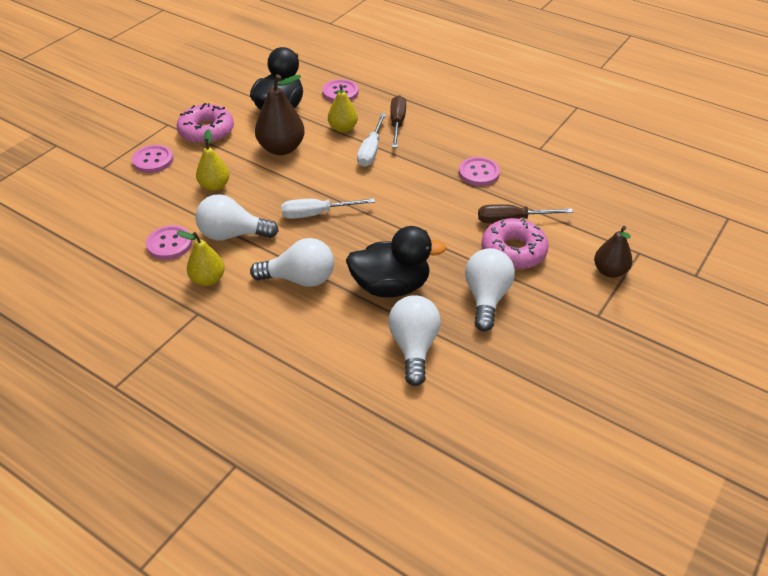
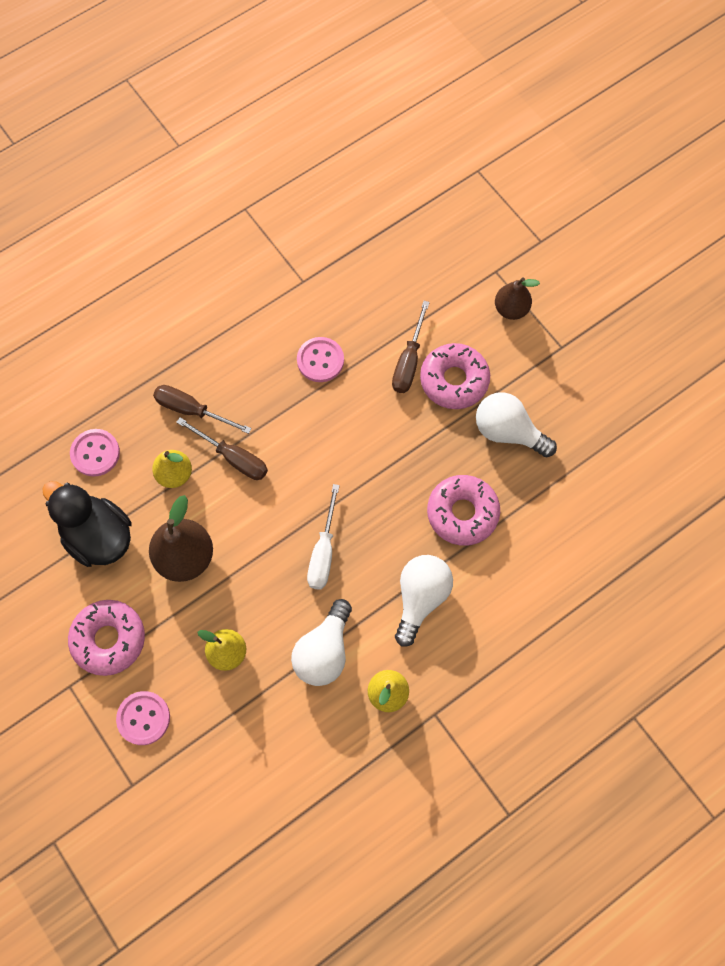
camera: 70 degrees left, 25 degrees up
(169, 244) = (314, 725): pink button -> none
(371, 151) = (233, 457): white screwdriver -> brown screwdriver
(391, 286) = (462, 513): black duck -> pink donut
(414, 347) = (548, 520): white light bulb -> none

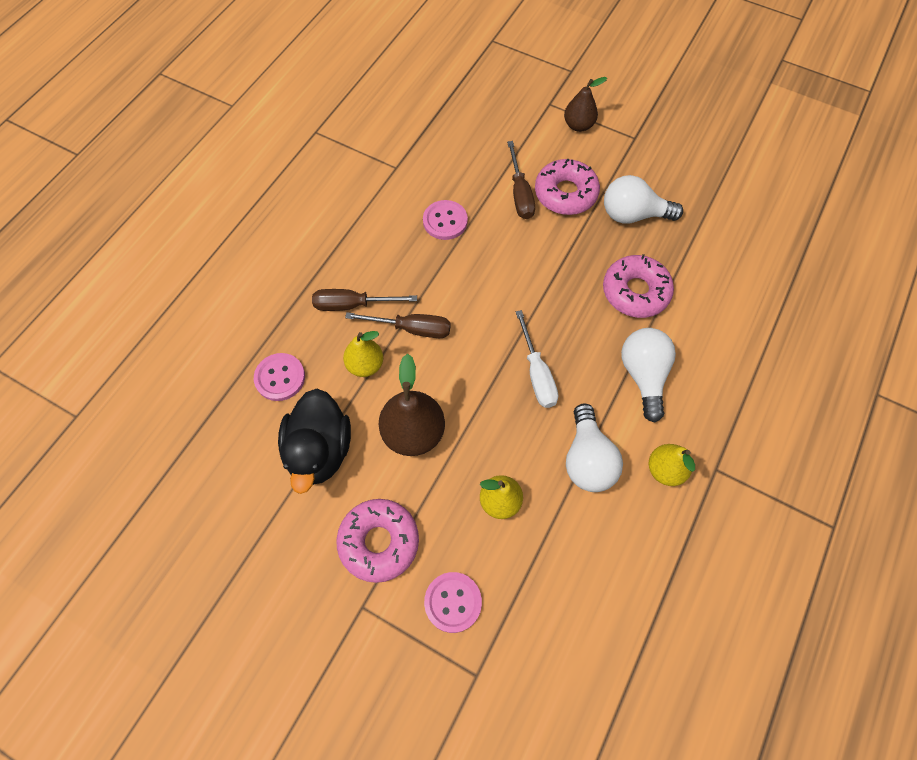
camera: 25 degrees left, 5 degrees down
(98, 536) = (320, 450): black duck -> black duck turned 105 degrees counterclockwise

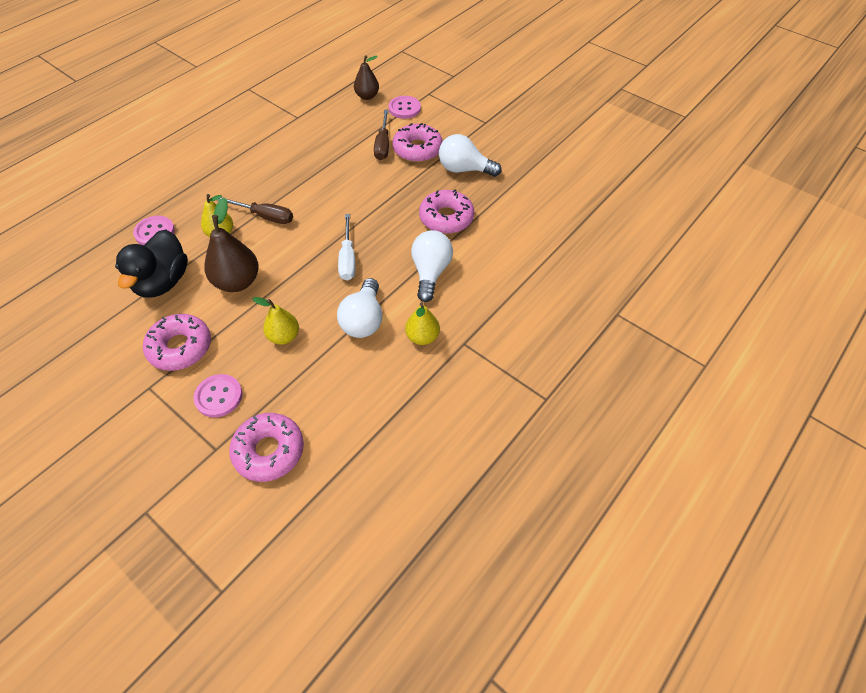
camera: 10 degrees right, 10 degrees down
(353, 305) = (228, 195): brown screwdriver -> none
(445, 221) = (319, 154): pink button -> pink button (404, 108)
(541, 665) = (269, 451): none -> pink donut
(578, 125) = (445, 109): brown pear -> brown pear (367, 96)

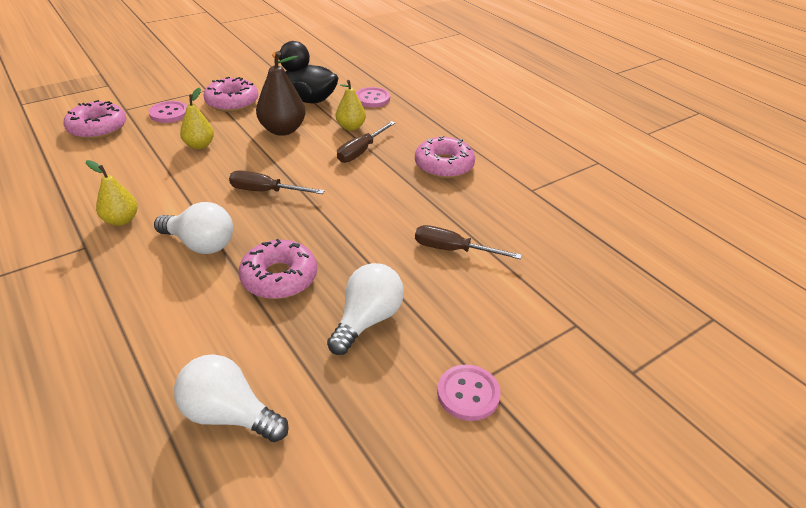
camera: 105 degrees right, 15 degrees down
(348, 258) = (266, 191): white screwdriver -> brown screwdriver
(363, 320) = (177, 188): white light bulb -> white light bulb (229, 414)
(367, 96) = (573, 255): brown pear -> none
(404, 108) = (536, 287): pink button -> pink button (468, 394)
(417, 149) = (432, 281): pink donut -> pink donut (444, 165)

